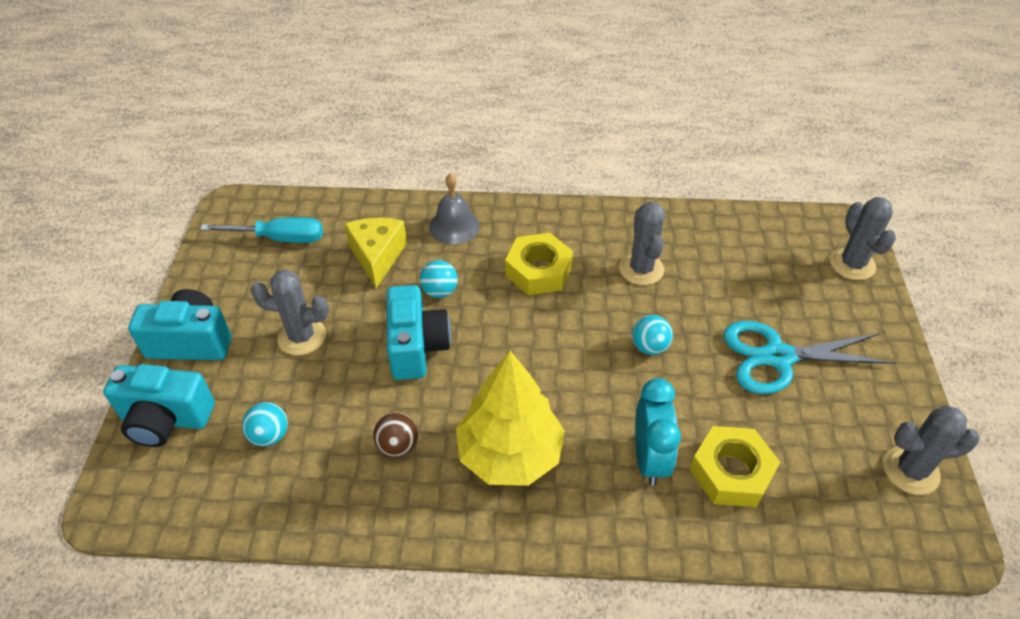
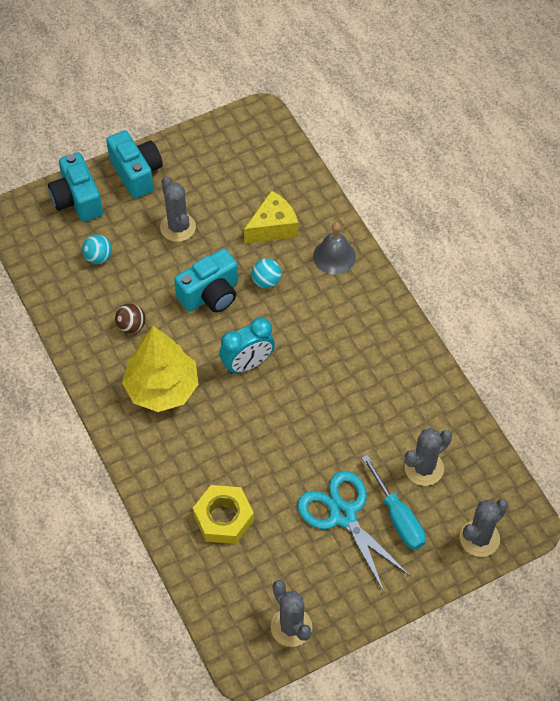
camera: 60 degrees right, 10 degrees up
(280, 238) = (250, 162): turquoise screwdriver -> turquoise screwdriver (398, 517)
(538, 271) = (326, 330): yellow nut -> none
(641, 269) = (373, 395): grey cactus -> grey cactus (424, 468)
(649, 347) = (299, 430): turquoise ball -> none
(649, 458) = (206, 467): turquoise clock -> turquoise clock (247, 364)

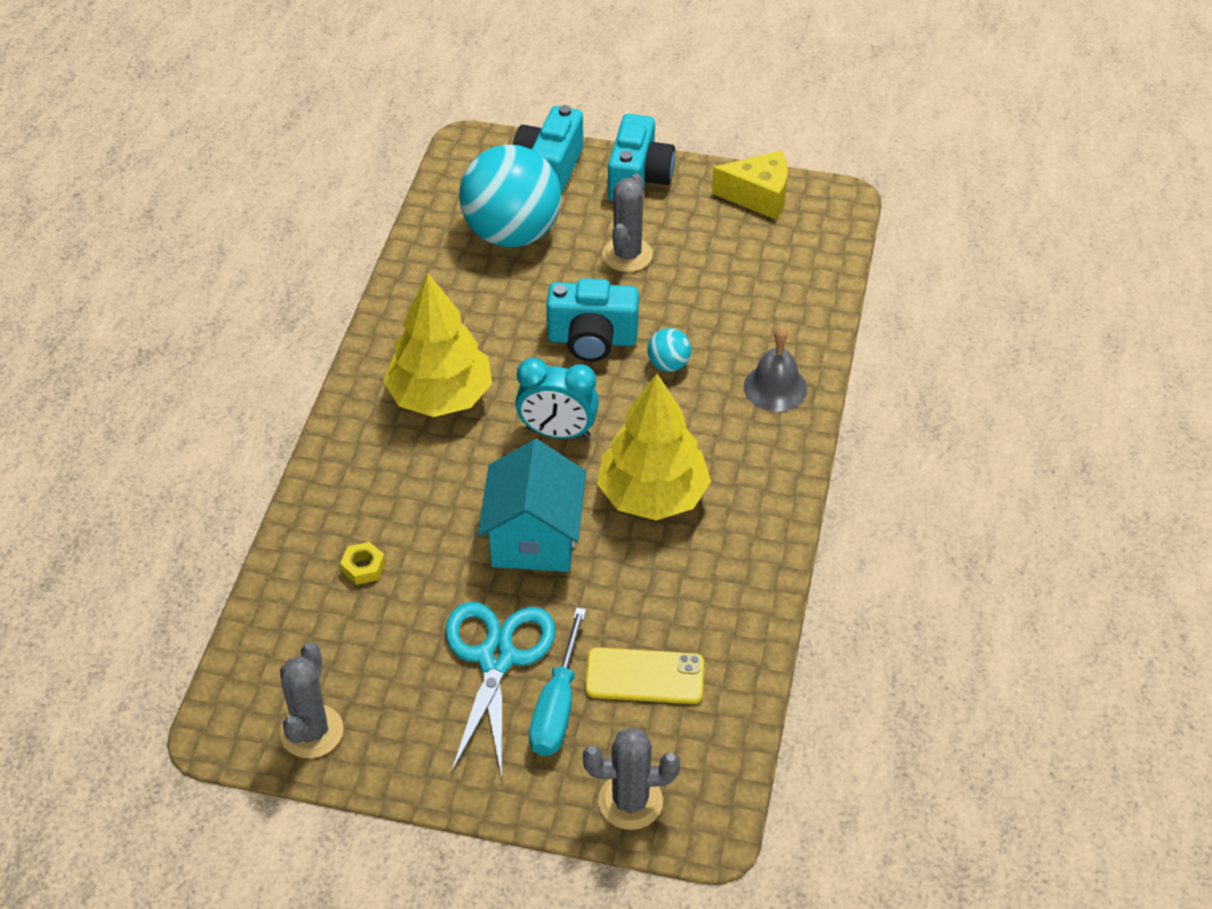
camera: 40 degrees right, 10 degrees down
(98, 257) = (512, 233): turquoise ball -> turquoise ball, size x2.46
(131, 326) = (474, 318): brown ball -> none
(223, 518) = (363, 567): yellow nut -> yellow nut, size x0.50
(273, 227) = (734, 316): yellow cheese -> yellow cheese (758, 196)
(296, 434) = (534, 538): none -> turquoise house
(332, 365) = (653, 495): none -> yellow tree
(424, 468) = (644, 676): grey cactus -> yellow phone

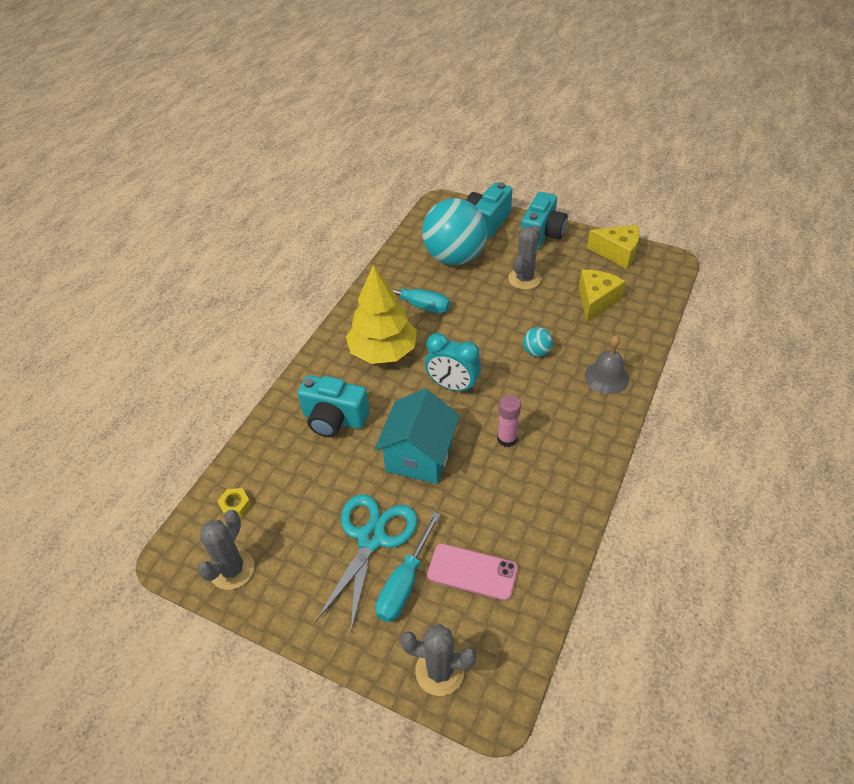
camera: 15 degrees right, 0 degrees up
(363, 567) = (301, 457): yellow nut -> yellow nut (235, 505)
(472, 317) = (416, 304): none -> turquoise screwdriver
(592, 340) = (489, 329): turquoise camera -> turquoise camera (334, 419)
(644, 676) = (472, 572): yellow phone -> pink phone
(653, 495) = (507, 439): yellow tree -> pink glue stick
(740, 276) = (596, 301): none -> yellow cheese

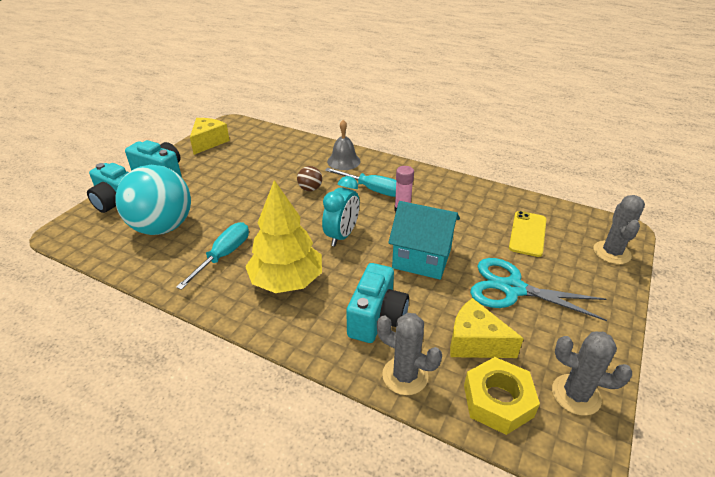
camera: 90 degrees left, 10 degrees down
(235, 505) = (498, 401): yellow nut -> yellow nut, size x2.01
(404, 583) = (549, 269): turquoise screwdriver -> turquoise screwdriver (372, 190)
(472, 572) = (527, 234): pink phone -> yellow phone
(524, 279) = (217, 188): grey cactus -> grey cactus (405, 376)
(536, 352) = (310, 189): turquoise ball -> brown ball
(596, 301) = (261, 157): yellow cheese -> yellow cheese (475, 342)

